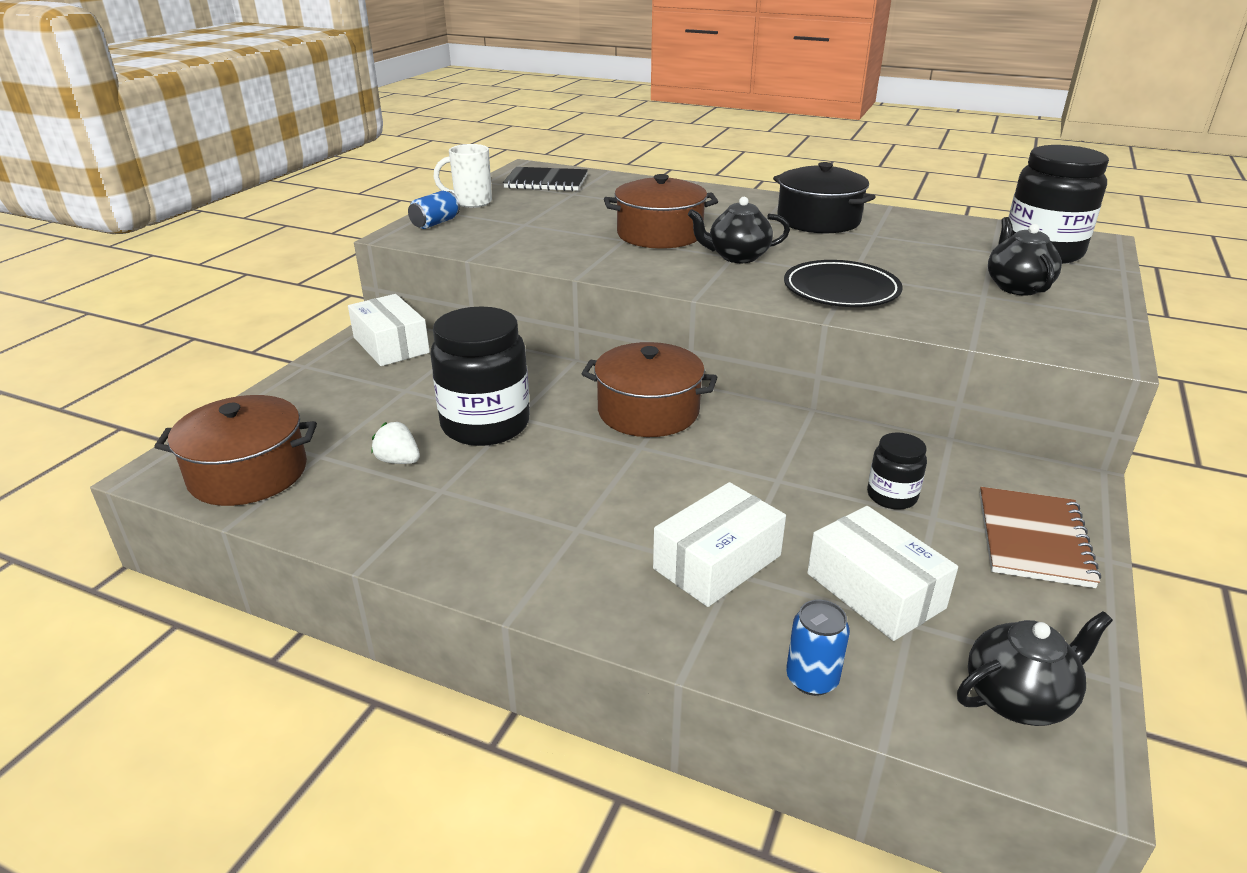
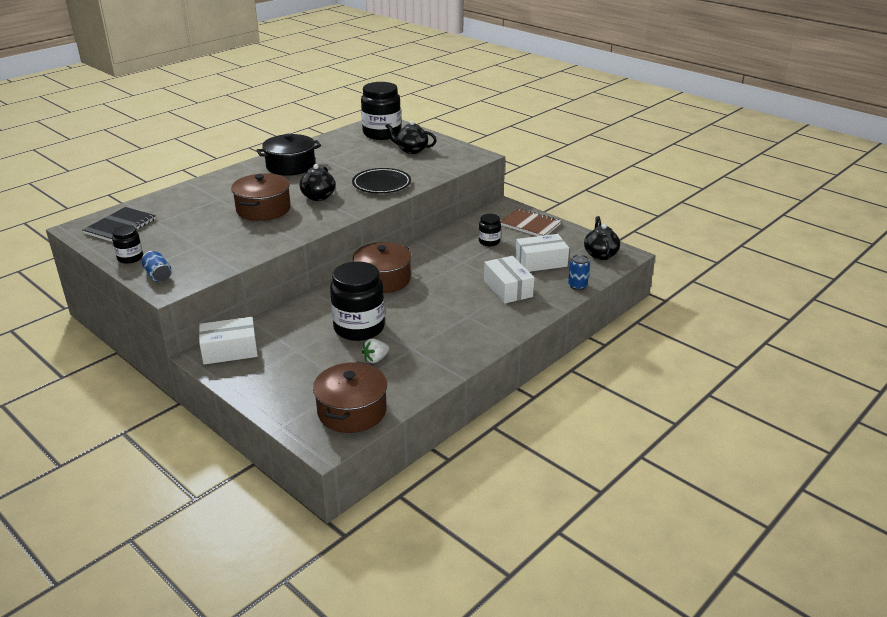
camera: 70 degrees left, 0 degrees up
(471, 202) = (130, 258): white mug -> black jar

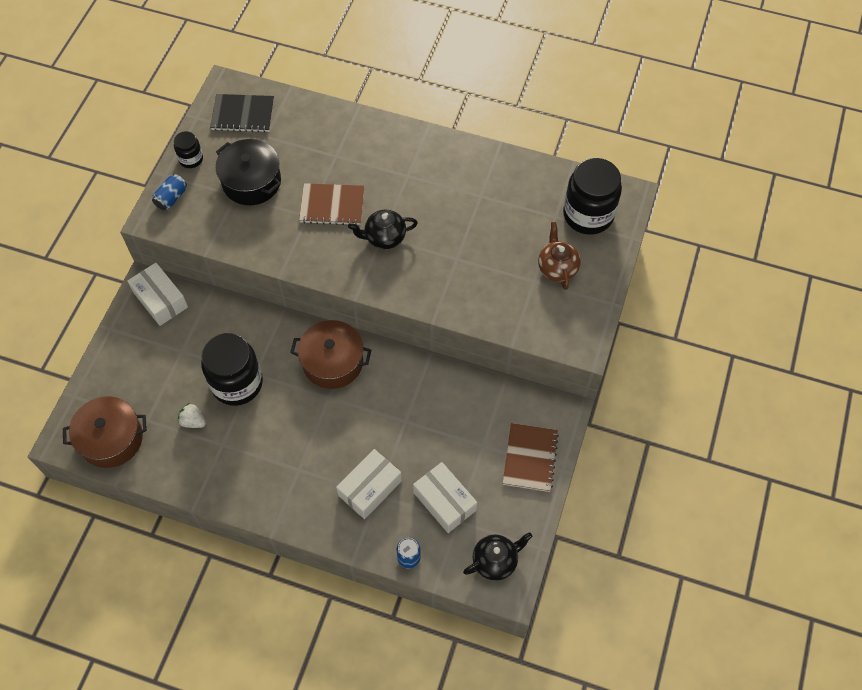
camera: 65 degrees right, 30 degrees up
(263, 209) = (332, 205): brown pot -> brown notebook
(290, 166) = (445, 173): black pot -> black pot (251, 182)
(381, 184) = (446, 281): black plate -> none
(411, 150) = (557, 268): black teapot -> brown teapot
(489, 242) = (464, 430): black jar -> none

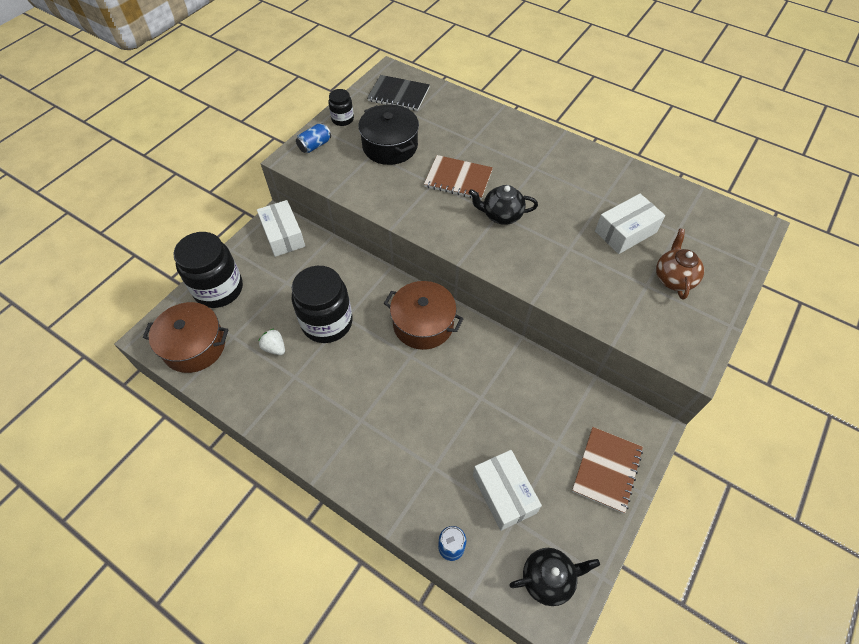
camera: 15 degrees right, 5 degrees down
(370, 488) = (428, 458): white box -> white box (625, 232)
(588, 215) = (712, 236): black jar -> black jar (218, 289)

